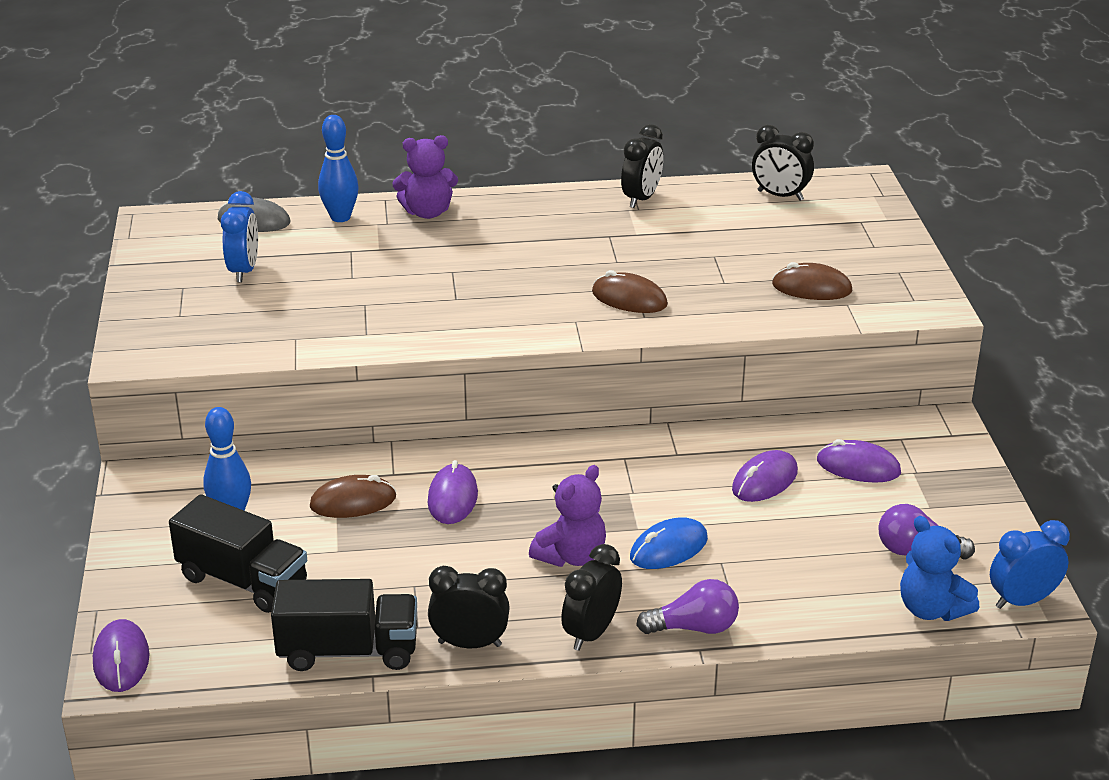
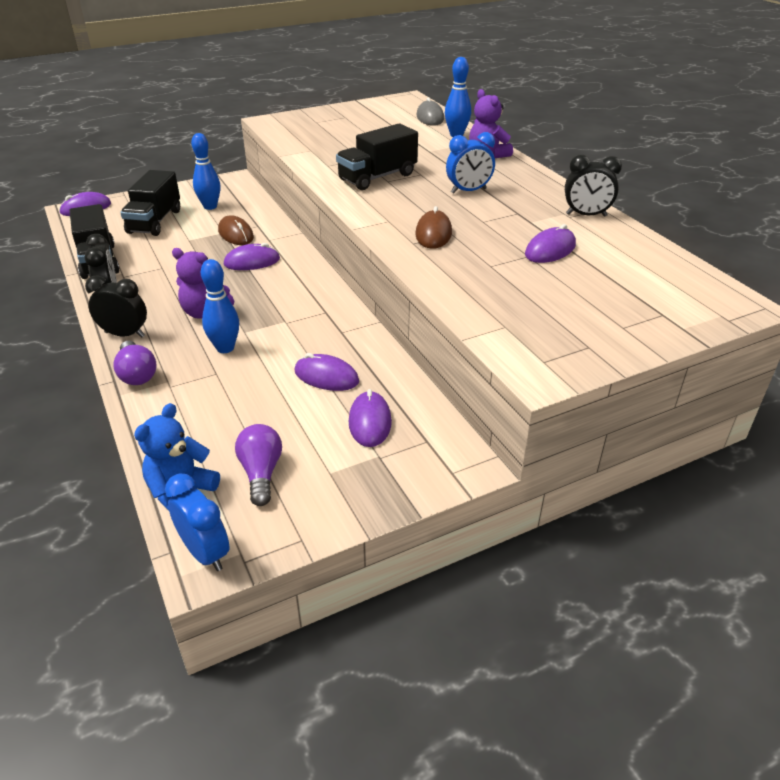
camera: 70 degrees right, 5 degrees up
(244, 271) = (373, 125): blue clock -> blue clock (468, 191)
(439, 303) = (377, 177): none -> black truck
(668, 548) = (225, 348): blue mouse -> blue bowling pin
(709, 240) = (550, 250): none -> purple mouse
(780, 196) = (661, 269): black clock -> none
(811, 288) = (516, 305): brown mouse -> none

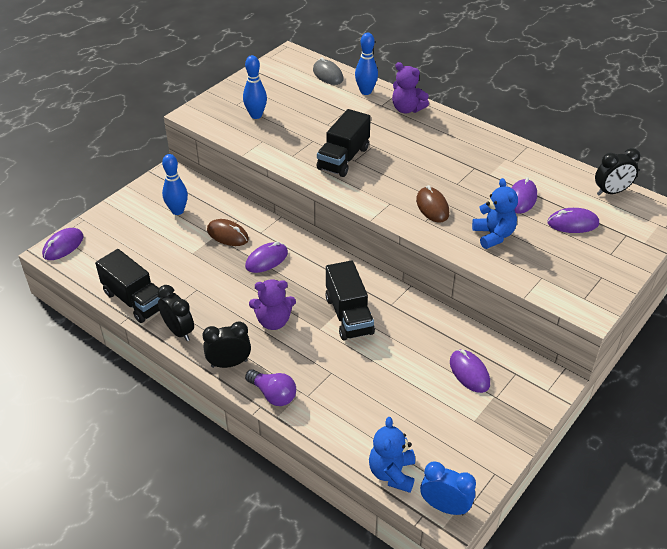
camera: 25 degrees left, 5 degrees up
(155, 221) = (143, 242): black truck -> black truck (349, 315)
(225, 348) = (318, 348): blue bowling pin -> blue bowling pin (256, 115)
(261, 473) = (431, 438): purple light bulb -> none
(326, 376) = (411, 347): purple mouse -> purple mouse (573, 223)
(468, 191) = (423, 154): blue clock -> none
(481, 273) = (493, 235): none -> blue teddy bear
(586, 215) = (521, 156): black clock -> black clock (611, 192)

